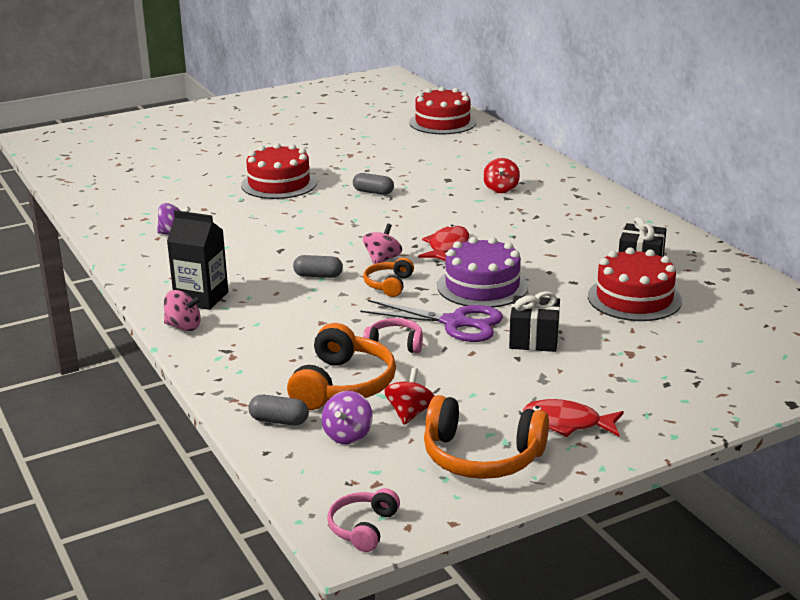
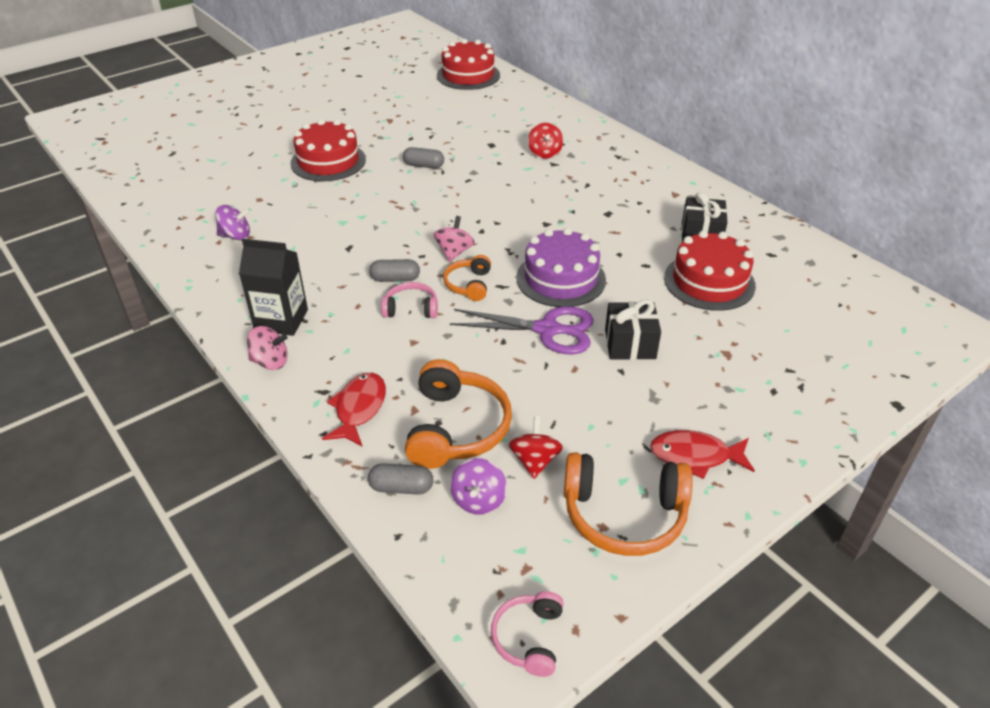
camera: 10 degrees left, 15 degrees up
(395, 344) = (495, 364): pink headphones -> pink headphones (411, 308)
(447, 247) = (513, 230): red fish -> red fish (359, 409)

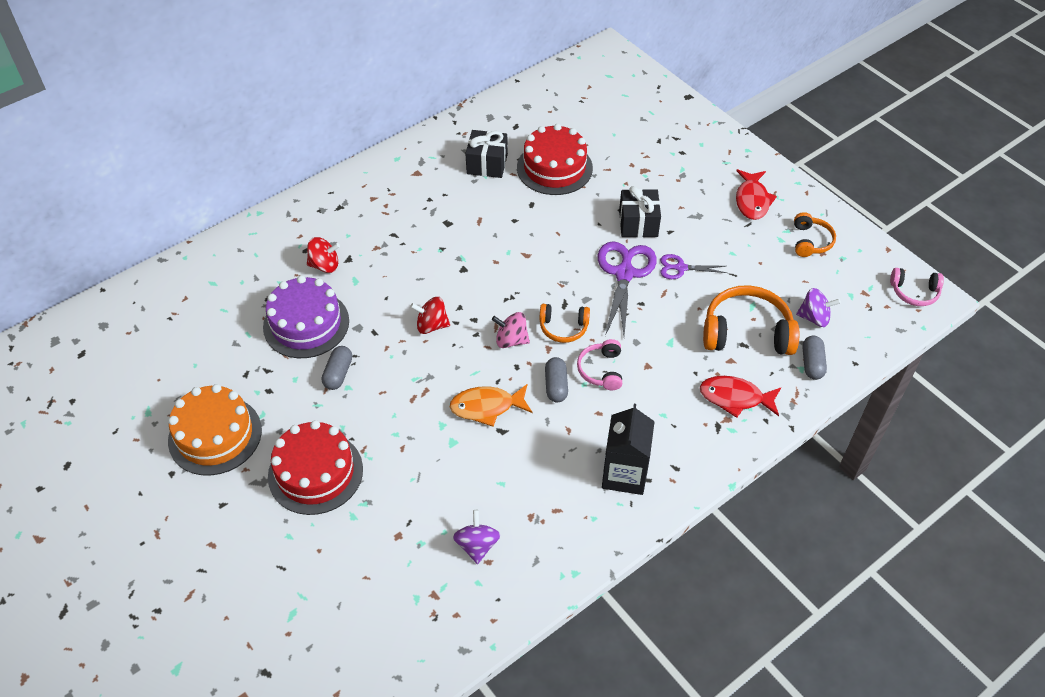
camera: 90 degrees left, 10 degrees up
(270, 362) = (685, 473): pink spinning top -> none
(372, 121) = (215, 435): none -> orange cake
(376, 239) = (487, 407): none -> orange fish
(468, 75) = (104, 337): red cake -> none
(534, 461) = (771, 286): red spinning top -> red spinning top (431, 325)
(560, 376) = (681, 268): none -> purple scissors
(561, 278) = (552, 262): purple cake -> purple cake (306, 324)
(624, 515) = (811, 241): orange headphones -> orange headphones, size x0.56

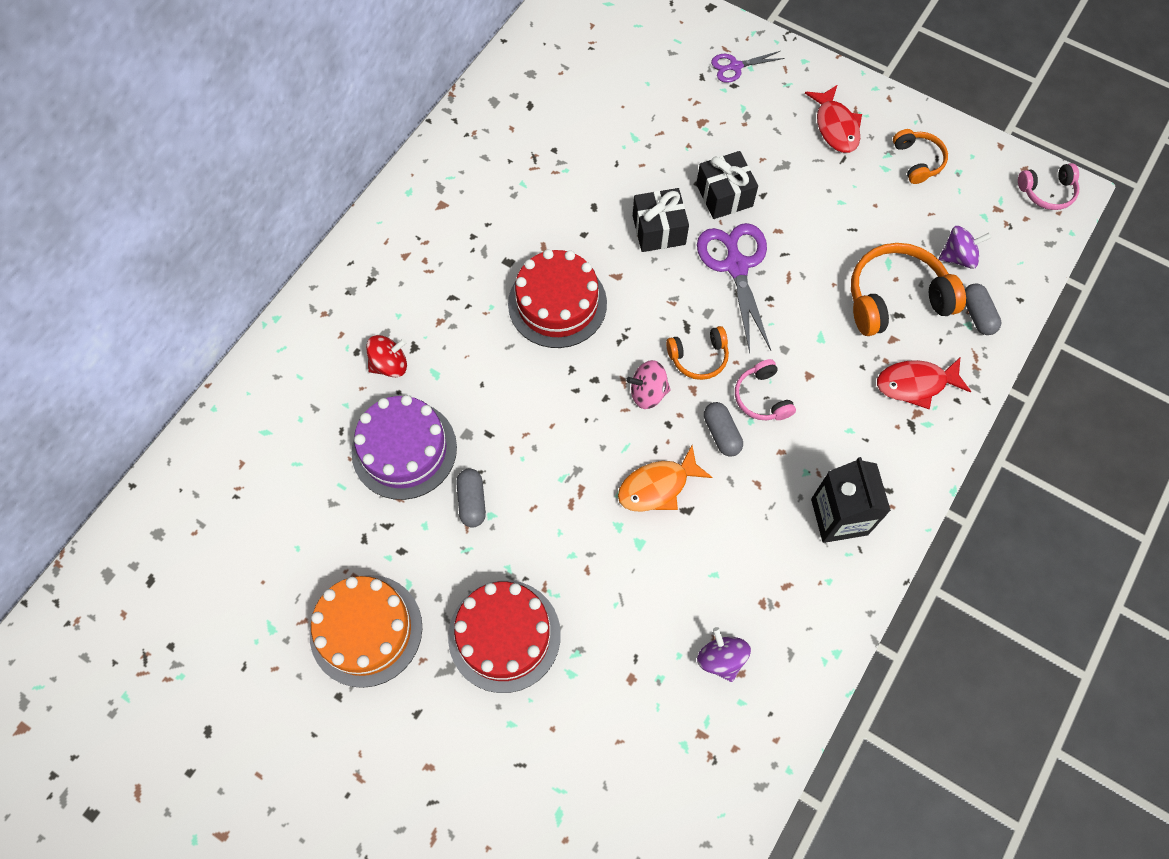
camera: 20 degrees left, 15 degrees up
(431, 325) = (550, 403): red spinning top -> none
(487, 164) = (519, 167): black gift -> black gift (659, 230)
(554, 168) = (599, 149): red cake -> red cake (557, 303)
(681, 268) = (794, 239): purple scissors -> purple scissors (735, 66)

